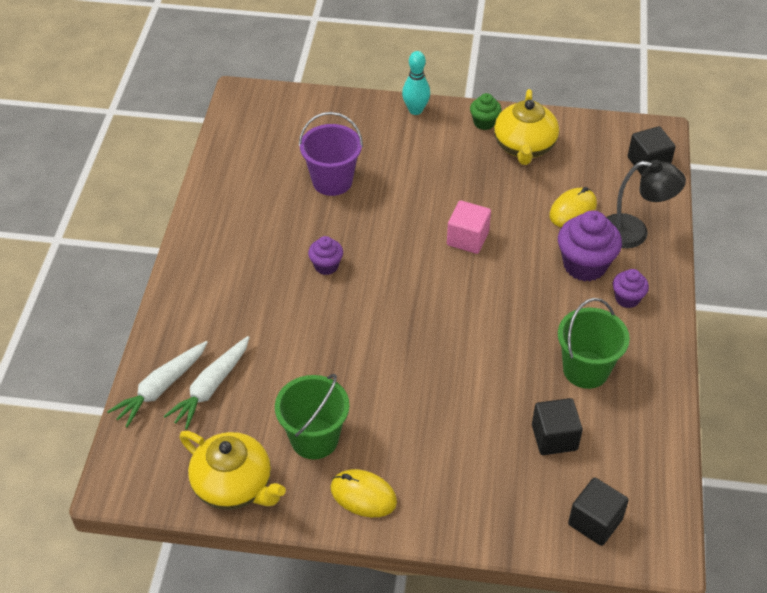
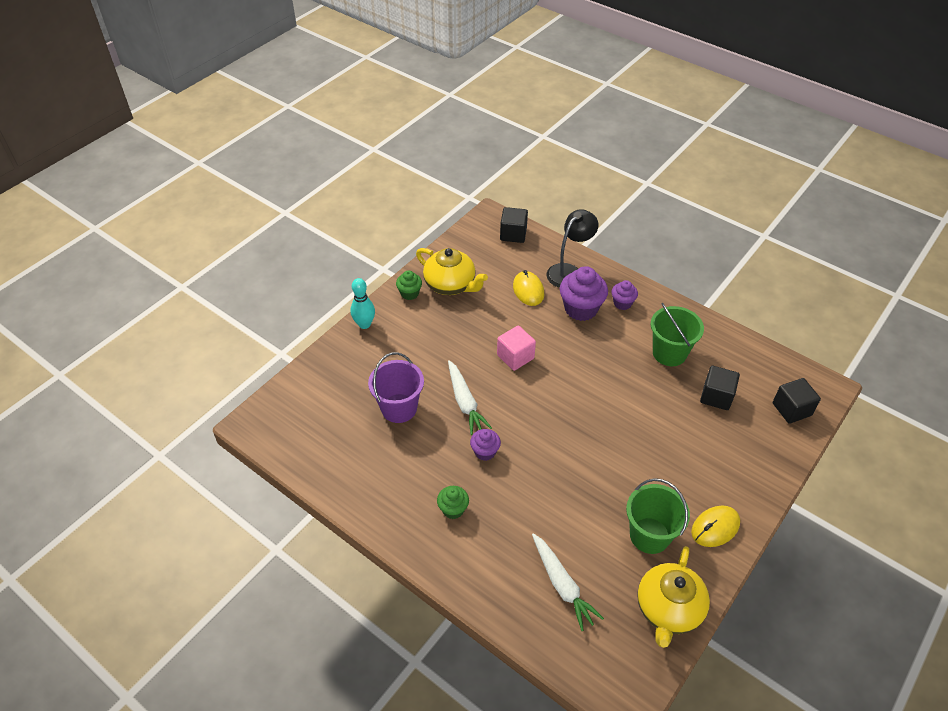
camera: 60 degrees left, 0 degrees up
(161, 388) = (542, 623): white carrot -> white carrot (465, 402)
(234, 486) = (668, 609): yellow teapot -> yellow teapot turned 135 degrees clockwise
(243, 271) = (453, 509): none -> green cupcake

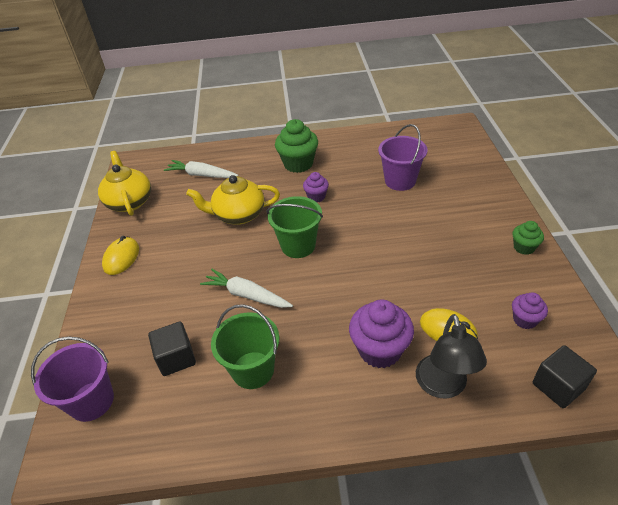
camera: 140 degrees right, 5 degrees down
(364, 324) = (507, 204): turquoise bowling pin -> none
(451, 285) = (511, 280): yellow teapot -> yellow teapot (238, 215)
(453, 509) = (298, 164): green cupcake -> green cupcake, size x1.80
(465, 402) = (367, 211): white carrot -> white carrot (246, 295)
(515, 357) = (376, 263): pink cube -> none
(622, 303) = (349, 392): purple cupcake -> purple cupcake (525, 320)
(649, 535) = (166, 225): green bucket -> green bucket (298, 245)
(791, 409) = (91, 401): black cube -> purple bucket

